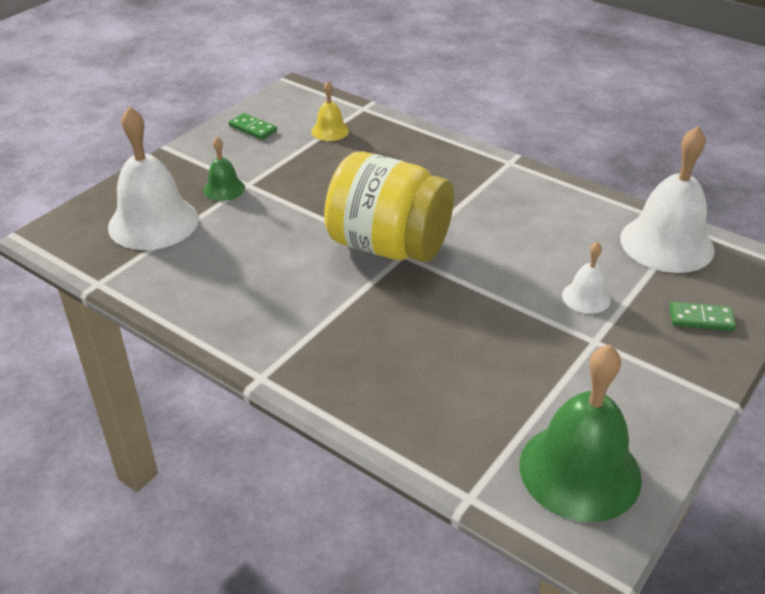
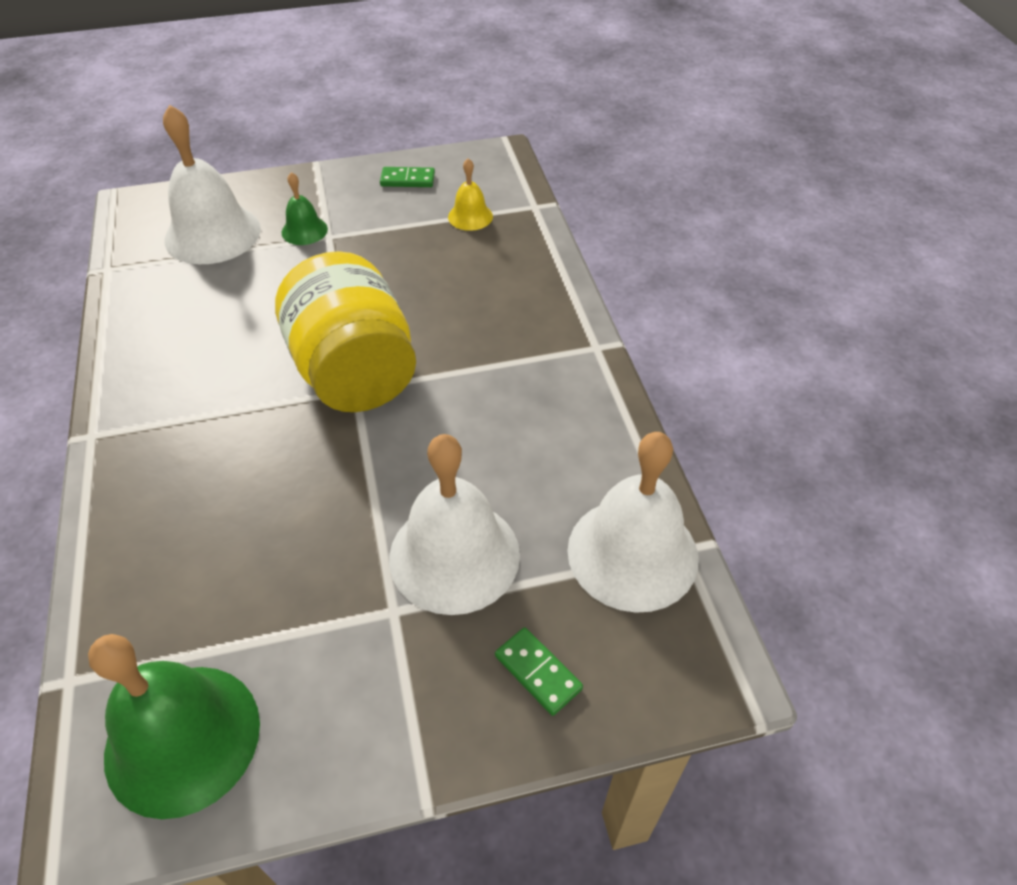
camera: 40 degrees right, 10 degrees up
(253, 128) = (407, 179): green domino -> green domino turned 75 degrees counterclockwise
(586, 297) = (454, 555): white bell -> white bell, size x2.05

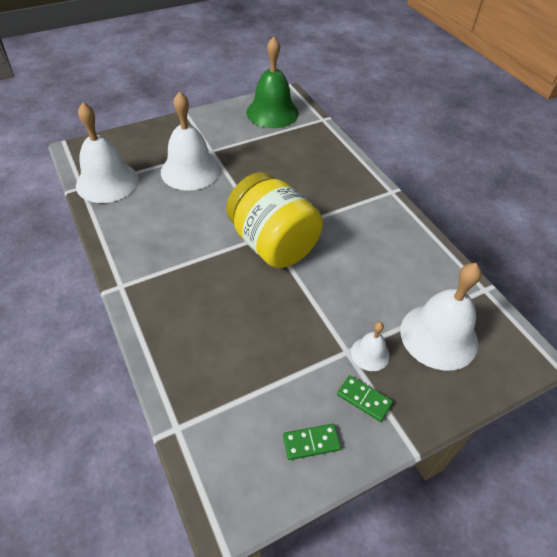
camera: 165 degrees right, 0 degrees up
(304, 230) = (370, 354): green bell -> white bell
(470, 216) = (235, 400): yellow bell -> none
(538, 672) = (149, 141): green domino -> green domino (364, 399)

